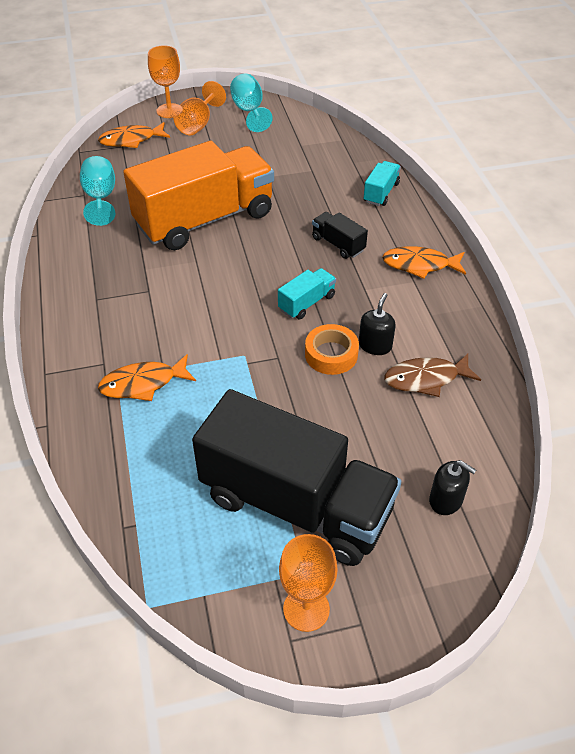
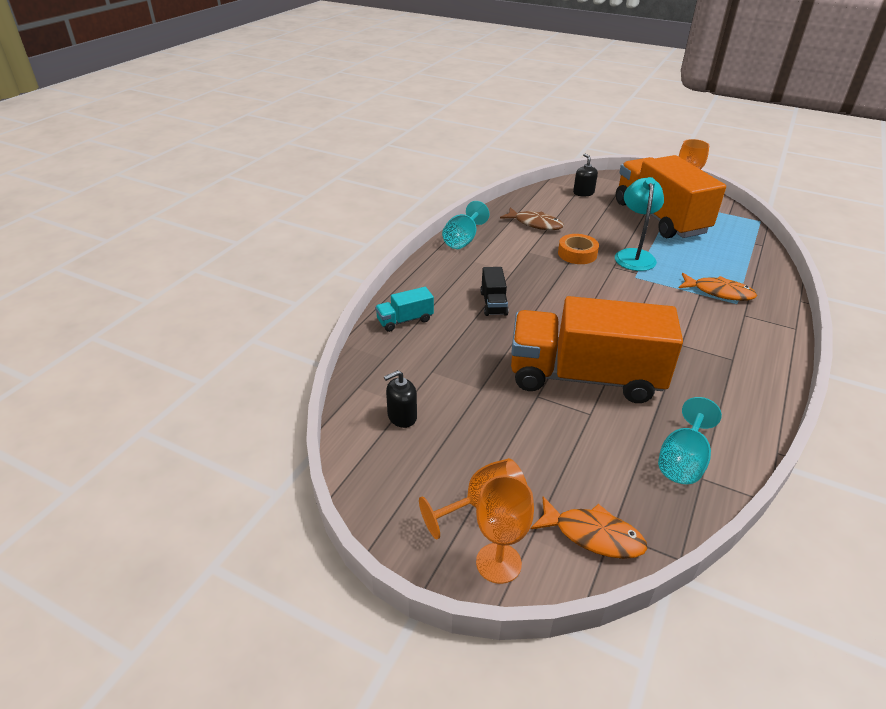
camera: 140 degrees left, 10 degrees down
(249, 111) = (399, 489): turquoise goblet -> turquoise goblet (463, 240)
(270, 391) = (634, 255): none -> turquoise lamp
(296, 504) = (659, 218): black truck -> orange truck
(307, 303) = (562, 282): turquoise truck -> none
(375, 345) = (544, 246): black soap dispenser -> black soap dispenser (402, 416)
(419, 265) = (455, 266): orange fish -> none

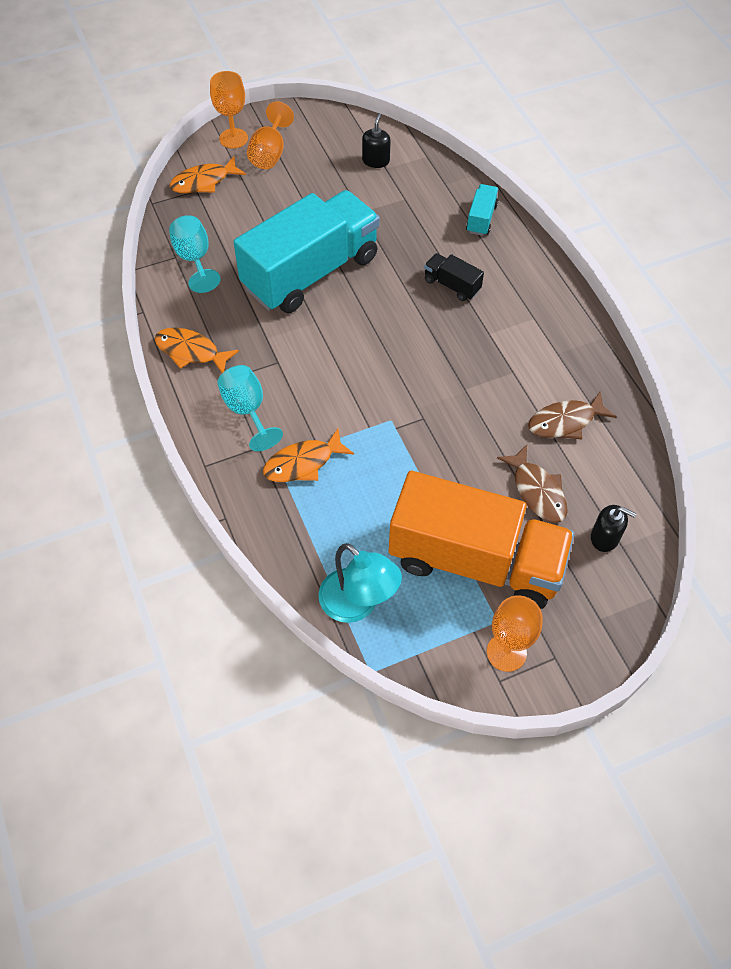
camera: 130 degrees right, 20 degrees up
(463, 240) = (582, 336): turquoise goblet -> turquoise goblet (247, 411)
(577, 254) = (472, 408): orange tape -> none
(585, 377) = (311, 272): orange truck -> turquoise truck
(592, 216) = (537, 491): none -> brown fish
(634, 255) = (425, 454): turquoise lamp -> turquoise lamp (357, 604)
(751, 393) = (191, 352): none -> orange fish

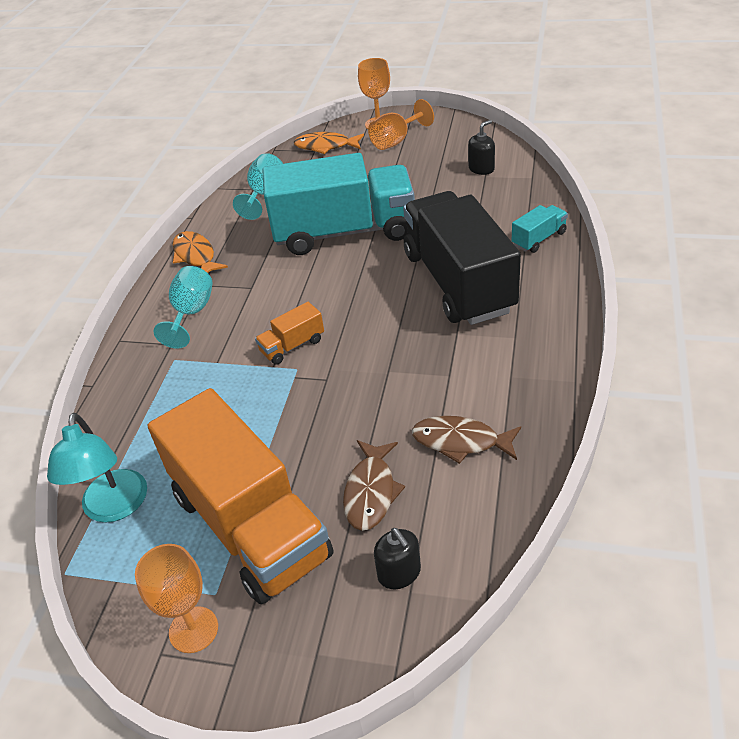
camera: 40 degrees right, 15 degrees down
(303, 463) = (191, 371): orange fish -> none
(368, 401) = (292, 346): none -> orange truck
(452, 285) = (458, 282): black truck -> black truck, size x2.48

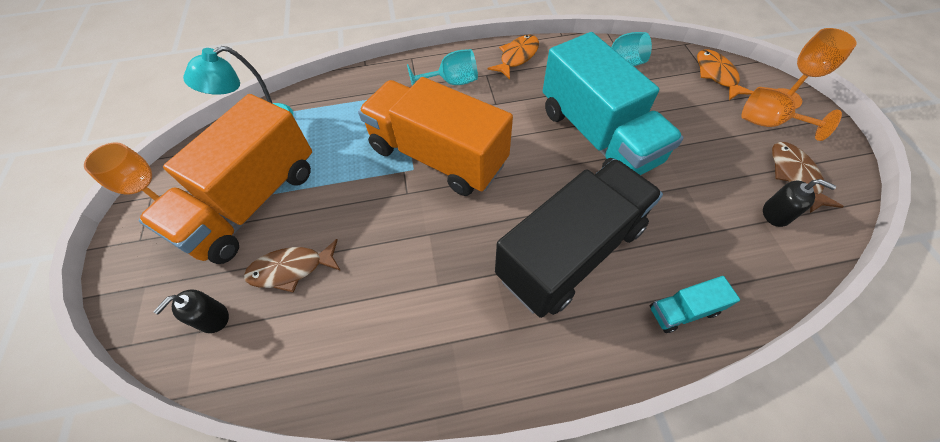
camera: 65 degrees right, 15 degrees up
(292, 346) = (437, 156): orange truck -> orange truck, size x2.48
(460, 441) = (357, 321): brown fish -> brown fish (794, 175)
(539, 239) = (683, 310): turquoise truck -> turquoise truck turned 135 degrees clockwise

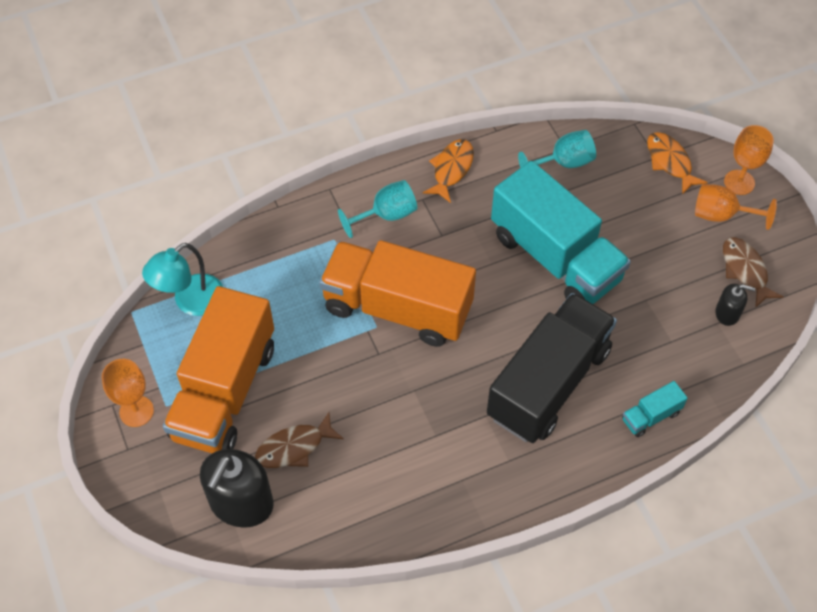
camera: 15 degrees left, 0 degrees up
(213, 318) = (241, 503): black soap dispenser -> black soap dispenser, size x1.98

